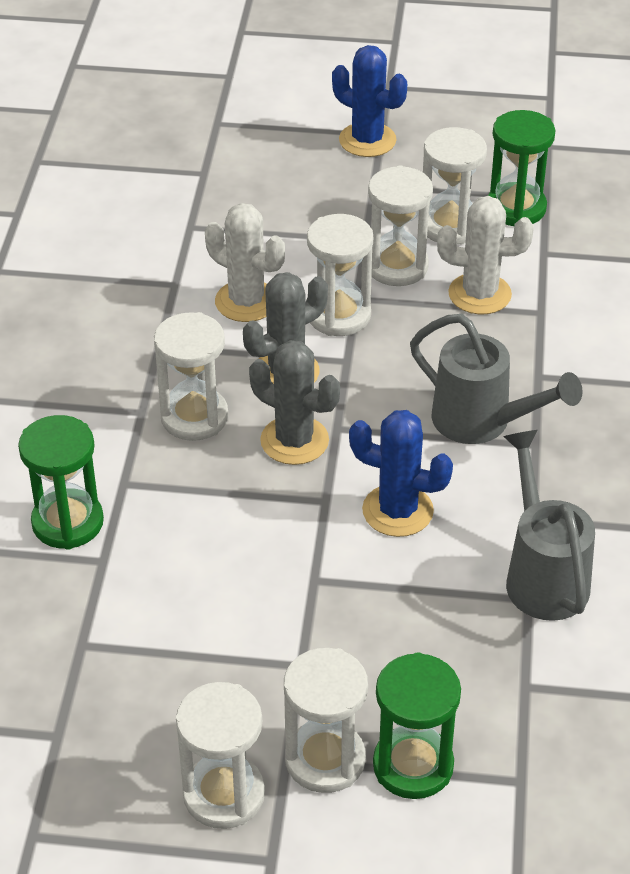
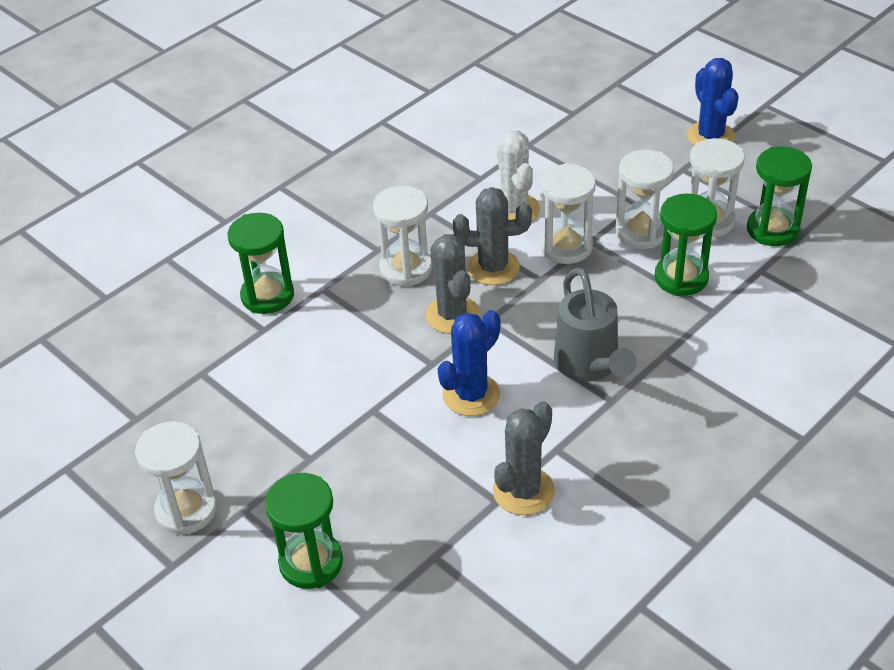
camera: 40 degrees right, 0 degrees up
(325, 760) = (264, 525): white hourglass -> none
(397, 511) = (471, 395): blue cactus -> blue cactus turned 75 degrees clockwise
(479, 294) = (681, 278): white cactus -> green hourglass
(543, 575) = (523, 491): grey watering can -> grey cactus

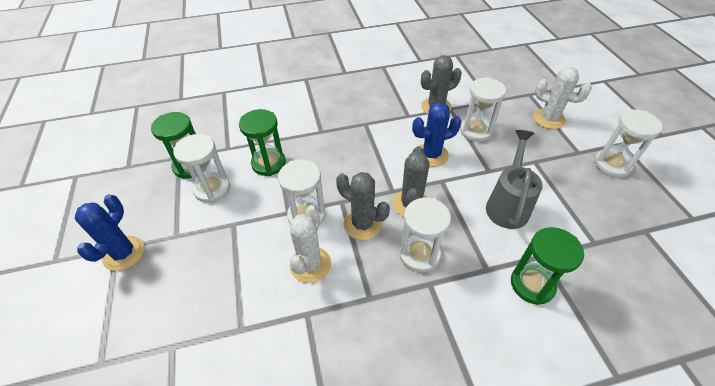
camera: 150 degrees left, 5 degrees up
(311, 562) = (548, 119): green hourglass -> white cactus
(590, 366) = (361, 142): grey watering can -> grey watering can (507, 205)
(641, 232) = (255, 202): white hourglass -> white hourglass (476, 131)

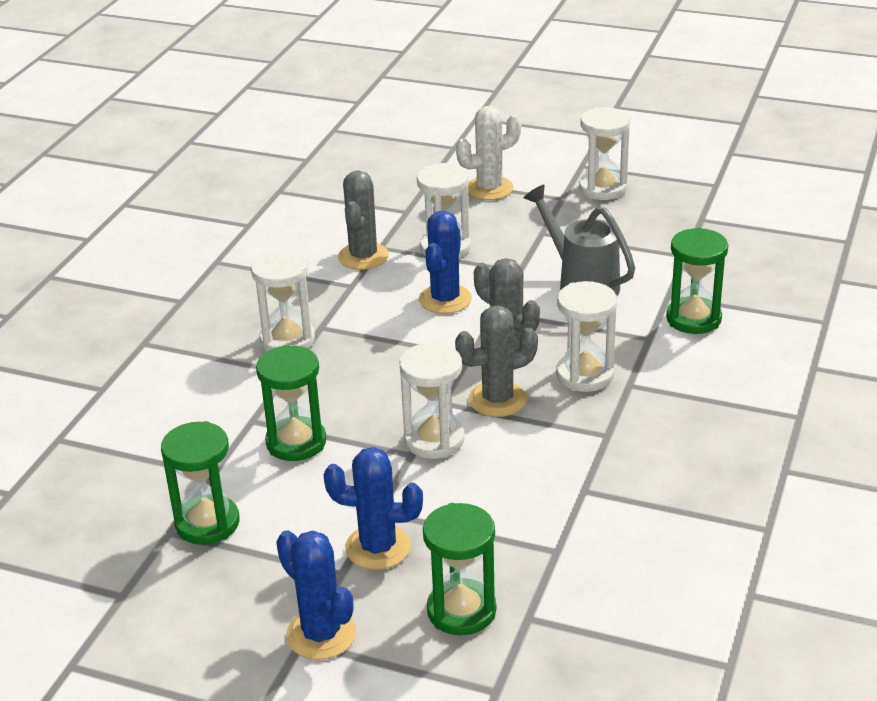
camera: 55 degrees left, 15 degrees down
(165, 308) = (461, 611): none -> green hourglass
(203, 240) = (378, 547): none -> blue cactus
(212, 189) = (286, 513): white hourglass -> white hourglass (287, 340)
(310, 265) = (516, 464): white cactus -> none

